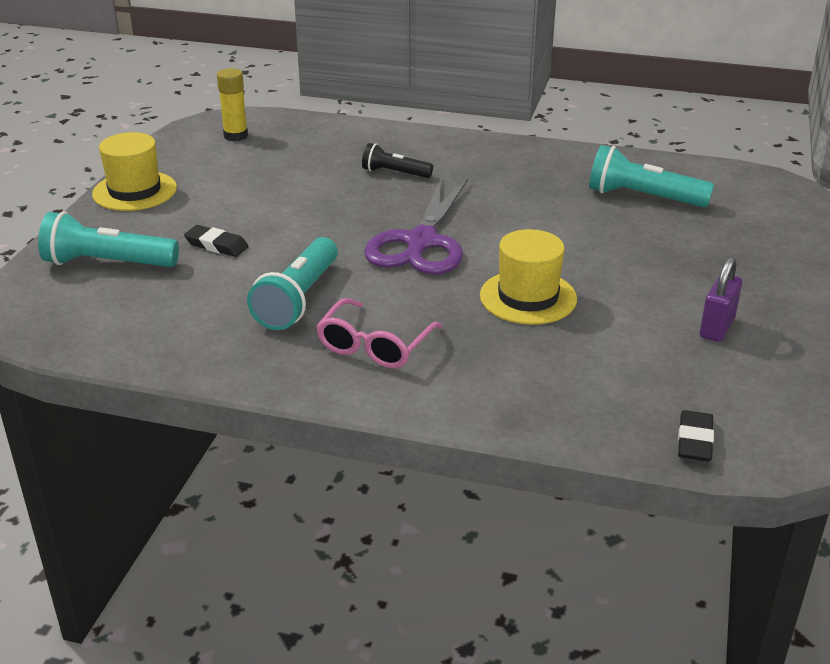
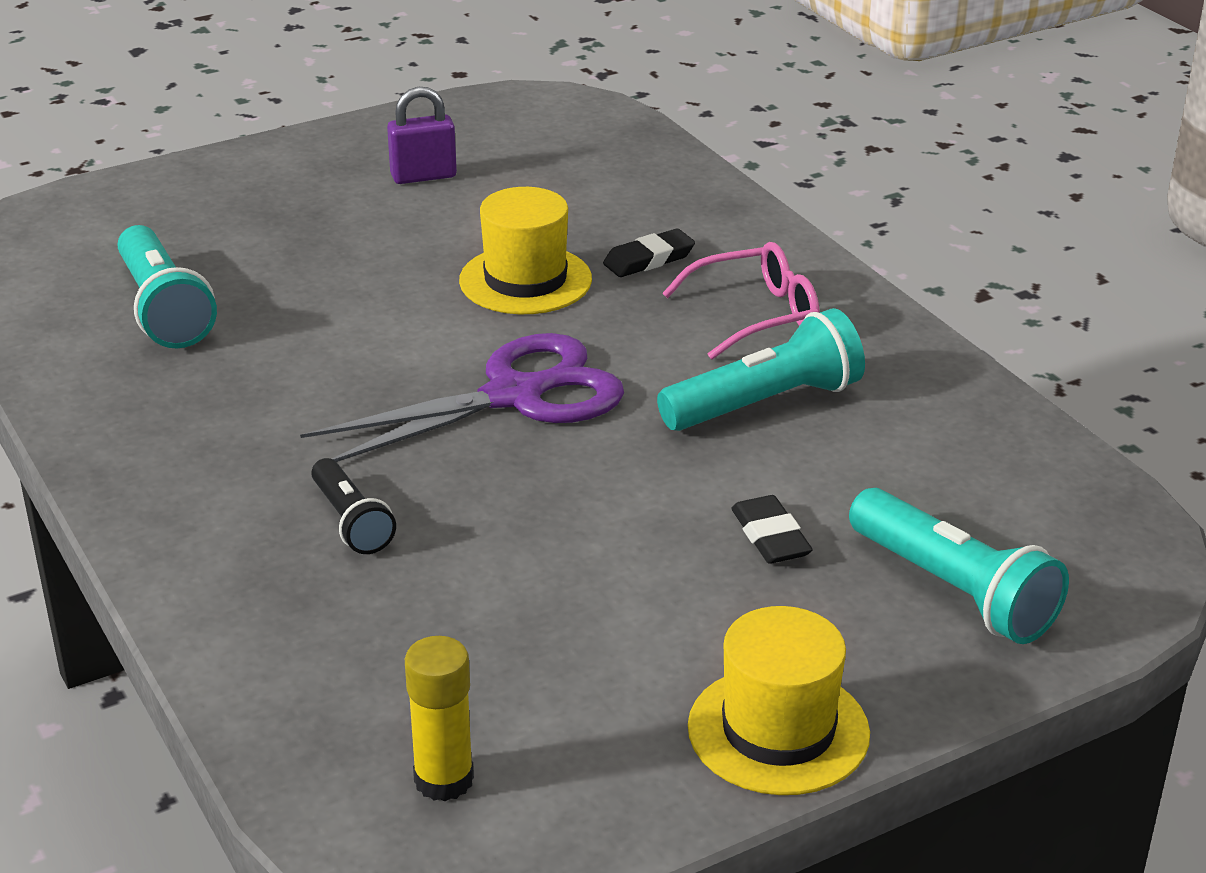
camera: 135 degrees left, 0 degrees up
(695, 440) = (619, 133): black eraser -> black eraser (649, 259)

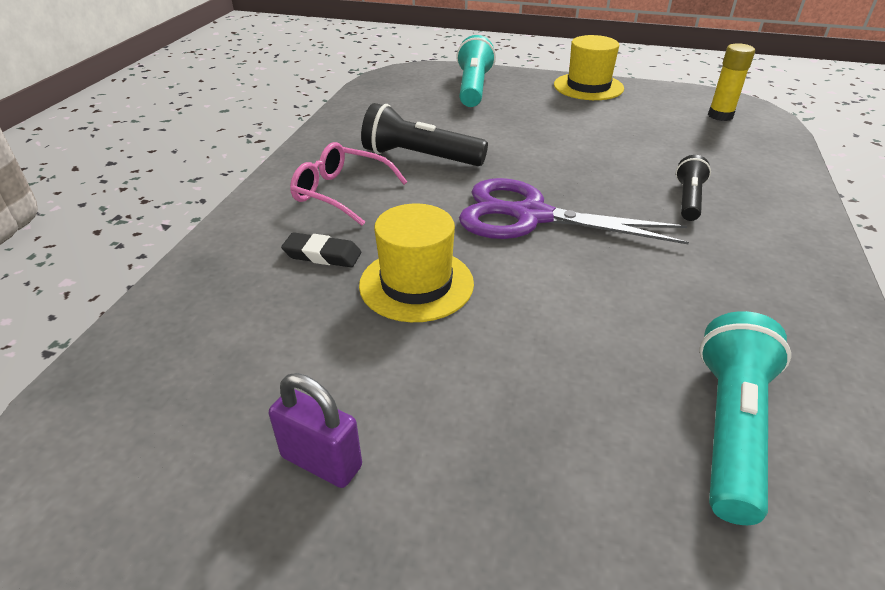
camera: 135 degrees left, 5 degrees up
(764, 403) = (420, 157): turquoise flashlight -> black flashlight
(770, 536) = (506, 121): black eraser -> none

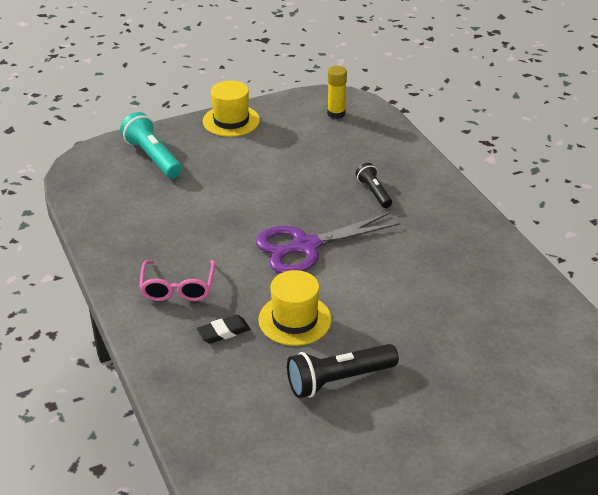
camera: 40 degrees left, 0 degrees up
(321, 462) = (355, 418): purple padlock -> none
(341, 193) = (178, 288): pink glasses -> pink glasses turned 75 degrees counterclockwise
(420, 157) = (192, 237): black flashlight -> black flashlight (339, 380)
(730, 428) = (488, 309): turquoise flashlight -> none

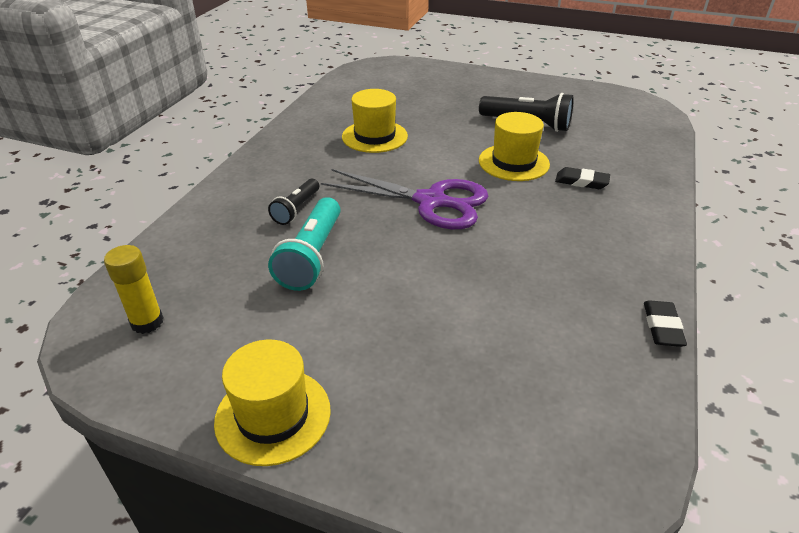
camera: 135 degrees left, 0 degrees up
(91, 246) = (662, 327): none -> black eraser
(153, 157) = (465, 424): turquoise flashlight -> turquoise flashlight (312, 256)
(178, 288) = (592, 231): pink glasses -> none
(431, 277) = (374, 136): none -> yellow hat

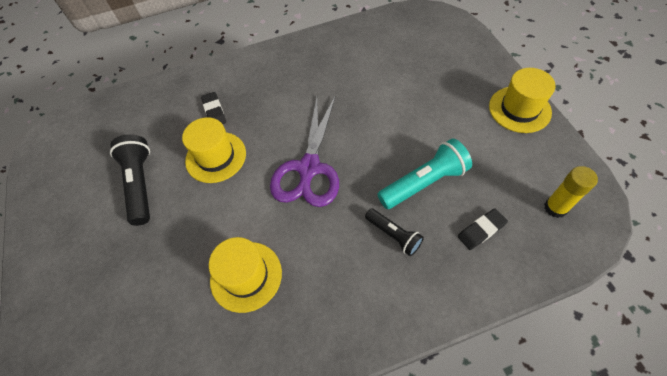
camera: 125 degrees left, 20 degrees up
(296, 209) = (393, 235): black flashlight -> black flashlight turned 60 degrees clockwise
(430, 201) = (309, 168): purple scissors -> purple scissors turned 150 degrees counterclockwise
(662, 327) = (325, 32): black eraser -> black eraser (481, 230)

